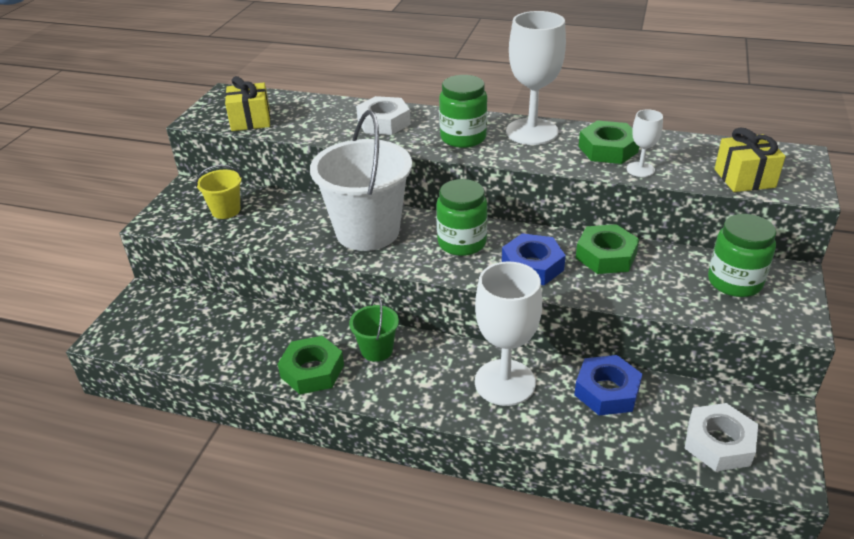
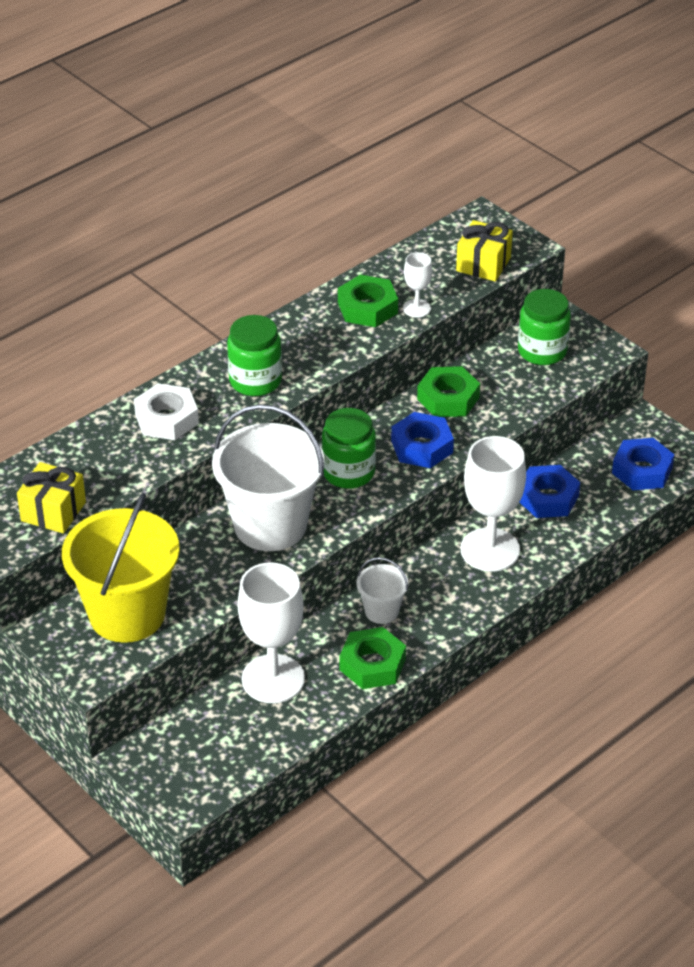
camera: 60 degrees left, 5 degrees up
(226, 210) = (127, 614): yellow bucket -> yellow bucket, size x2.13
(377, 350) = (381, 611): green bucket -> white bucket
(532, 132) = (290, 335): white goblet -> white goblet (273, 679)
(718, 443) = (642, 470): white nut -> blue nut

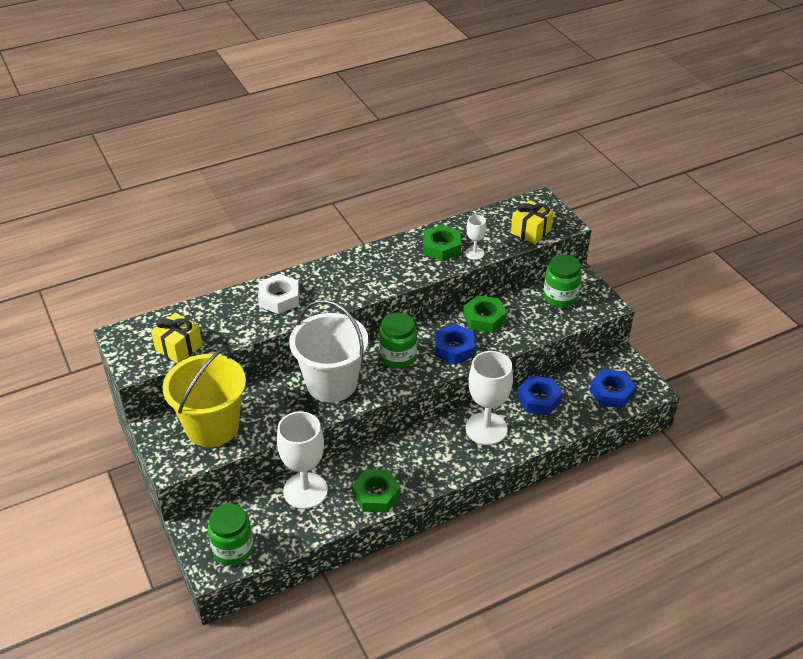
camera: 15 degrees right, 0 degrees up
(255, 381) = (347, 283): green jar -> green jar (233, 549)
(381, 611) = (396, 457): white bucket -> none

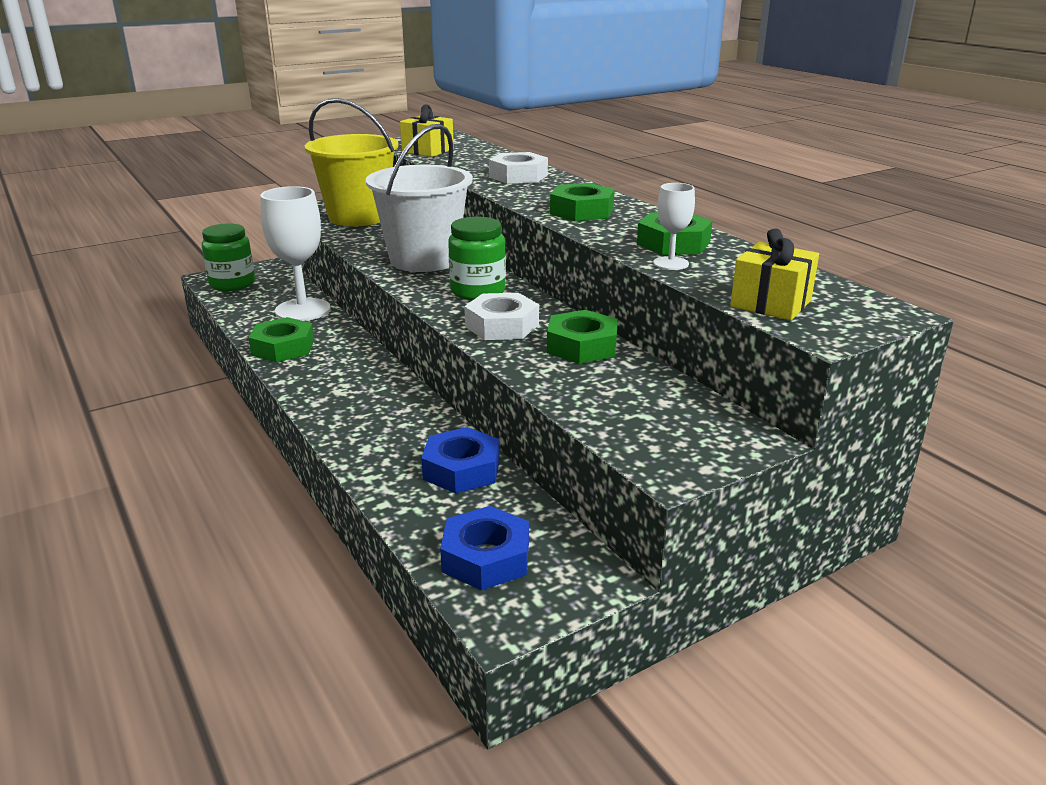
camera: 85 degrees right, 15 degrees down
(374, 275) = (582, 211): none -> green nut
(454, 348) = (502, 326): blue nut -> white nut
(486, 429) = (393, 420): white goblet -> none
(560, 297) = (671, 415): green jar -> none

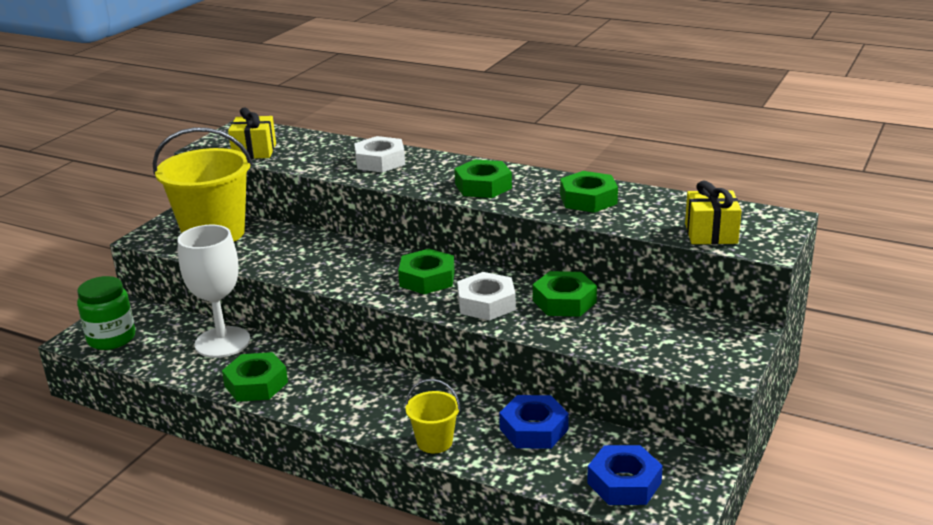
camera: 30 degrees left, 0 degrees up
(357, 445) = (434, 442): none -> yellow bucket
(424, 260) = (340, 262): white bucket -> none
(478, 291) = (427, 279): green jar -> green nut
(670, 263) = (610, 218): white goblet -> none

